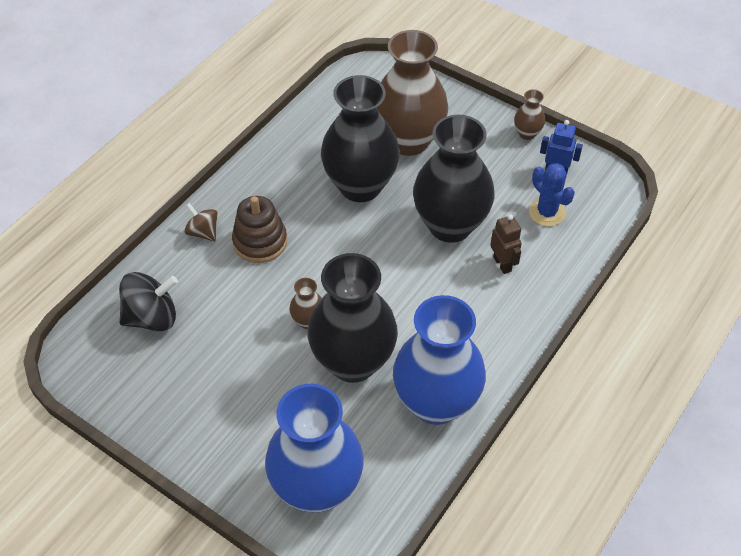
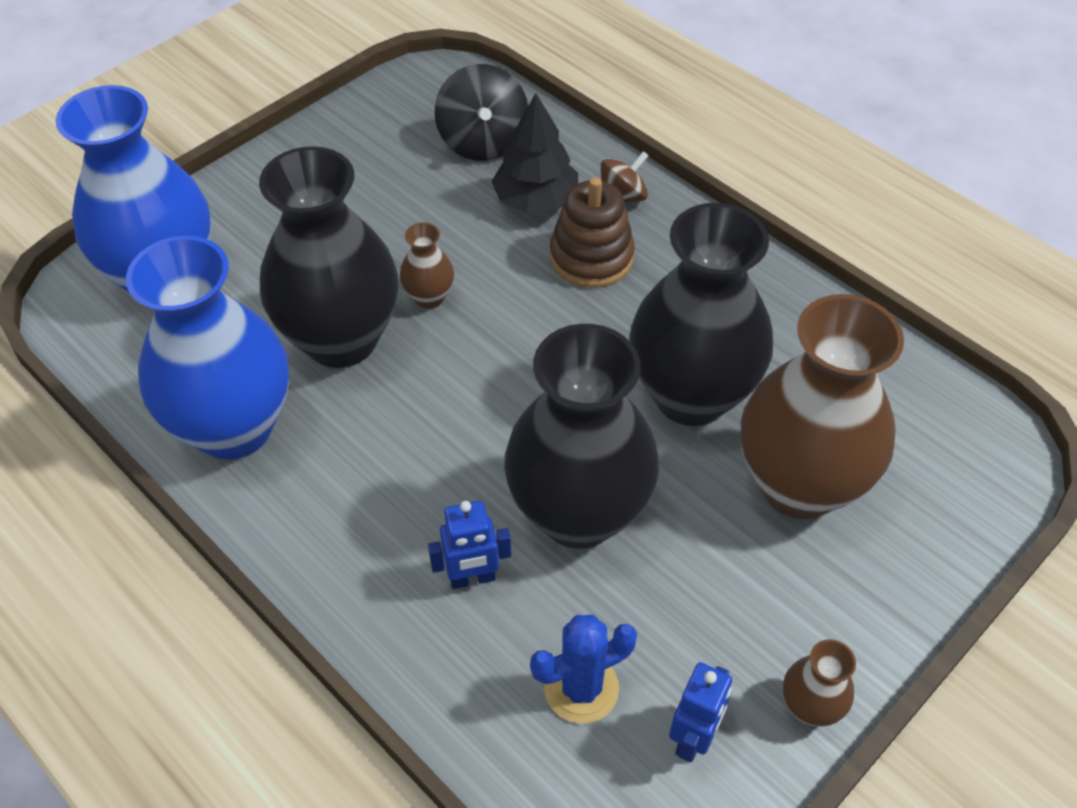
camera: 100 degrees right, 0 degrees up
(210, 277) = (536, 200): none -> black tree
(502, 264) = (472, 578): brown robot -> blue robot

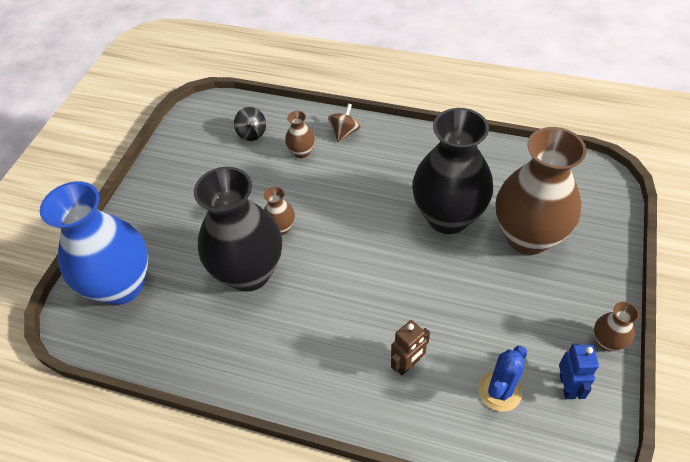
camera: 25 degrees left, 0 degrees up
(234, 428) = (222, 350): blue vase -> none
(472, 578) = (407, 364): blue robot -> brown robot
(483, 142) = (252, 133): black spinning top -> black spinning top, size x0.61
(536, 200) = (301, 152): black tree -> brown vase
(578, 513) = (436, 303): black vase -> none
(591, 257) = (350, 169): brown stacking toy -> none

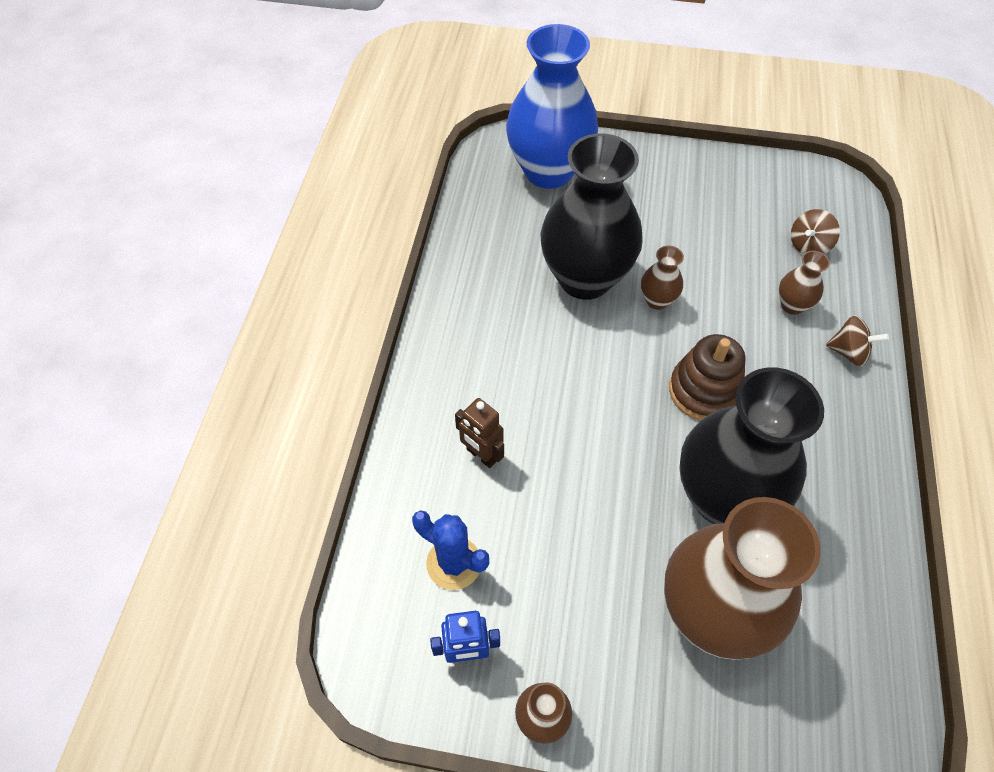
camera: 80 degrees right, 5 degrees up
(252, 133) = (808, 245): black spinning top -> brown spinning top
(365, 213) = (704, 391): none -> brown stacking toy

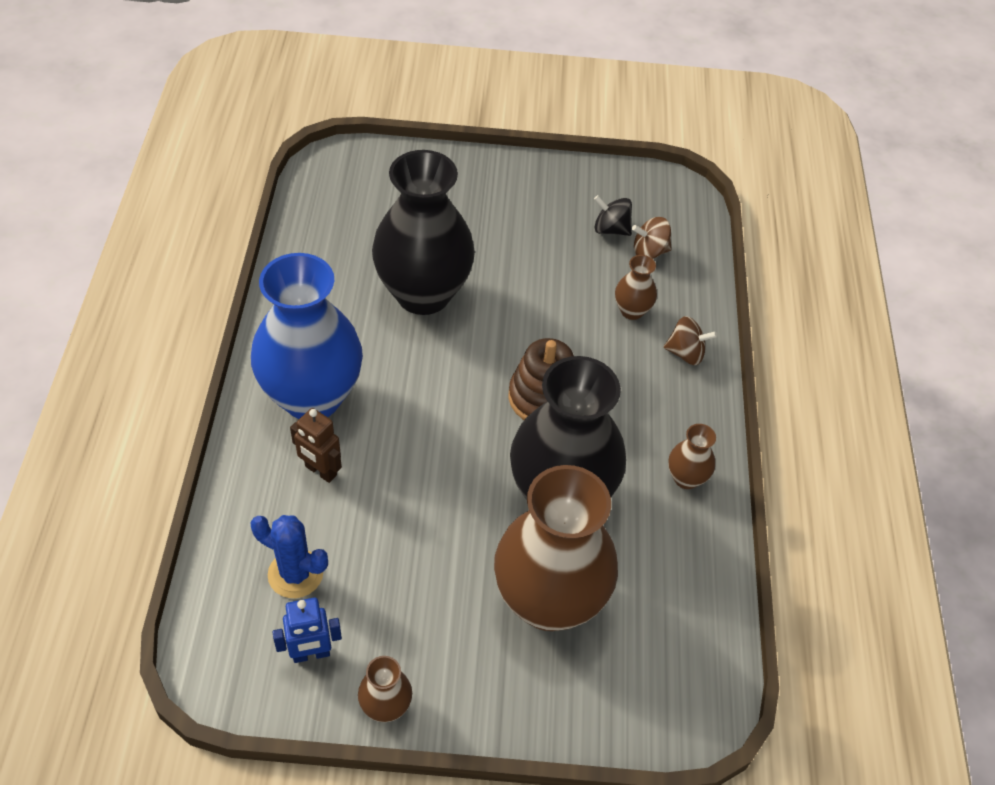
camera: 10 degrees left, 5 degrees down
(548, 171) = (384, 186): blue vase -> blue vase (312, 397)
(657, 300) = (497, 312): brown vase -> brown vase (686, 478)
(769, 221) = (611, 229): none -> black spinning top
(808, 245) = (649, 251): brown spinning top -> brown spinning top turned 45 degrees clockwise

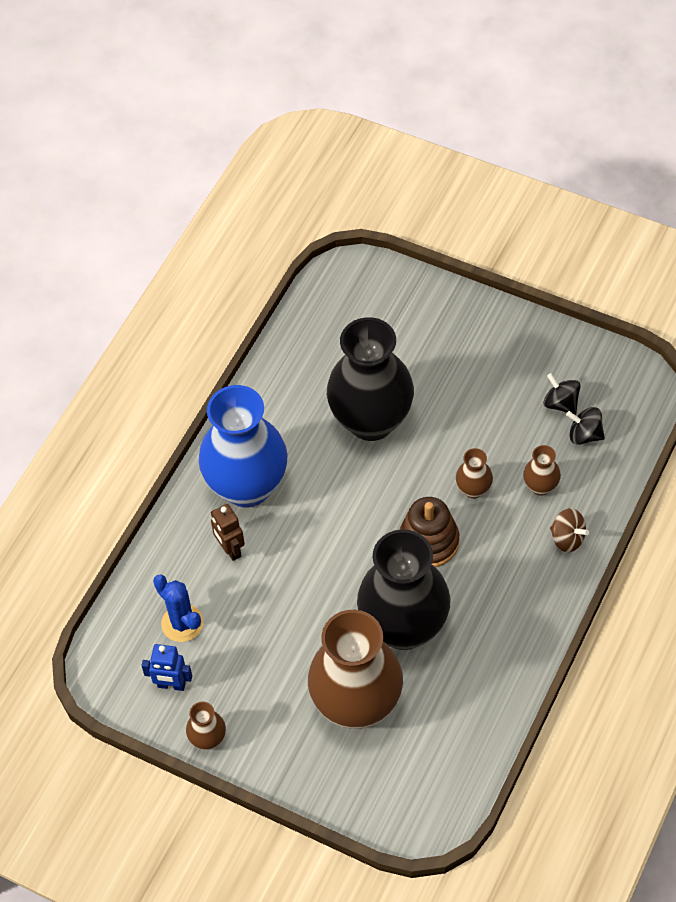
camera: 30 degrees right, 5 degrees up
(649, 251) = (584, 435): brown spinning top -> black spinning top
(686, 478) = (511, 645): brown vase -> brown vase (473, 489)

